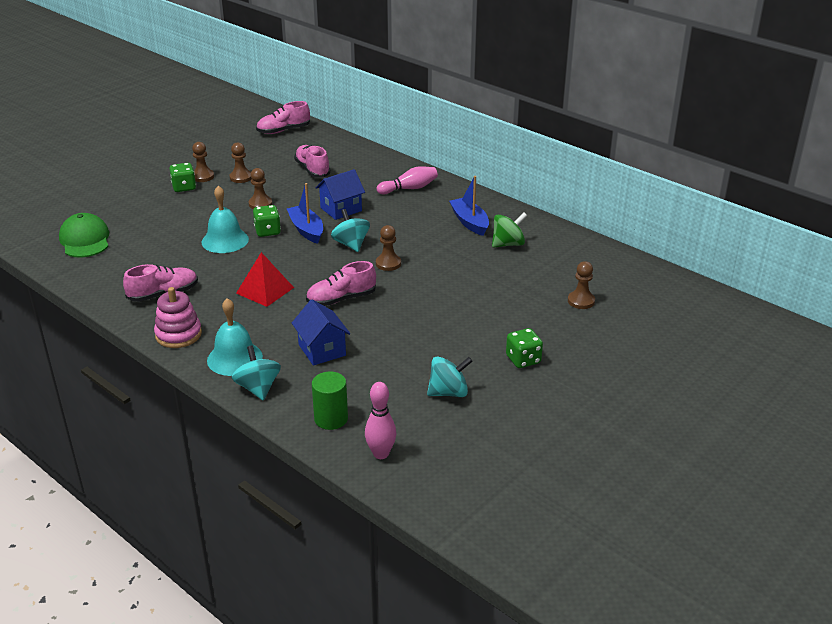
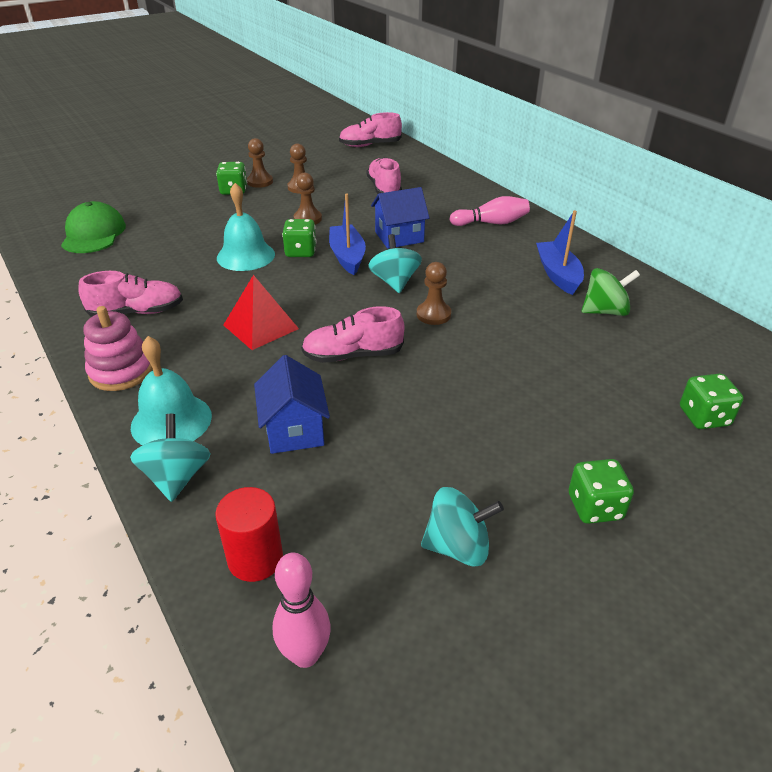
camera: 15 degrees right, 5 degrees up
(331, 419) = (255, 559): green cylinder -> red cylinder
(581, 301) = (704, 417): brown pawn -> green dice

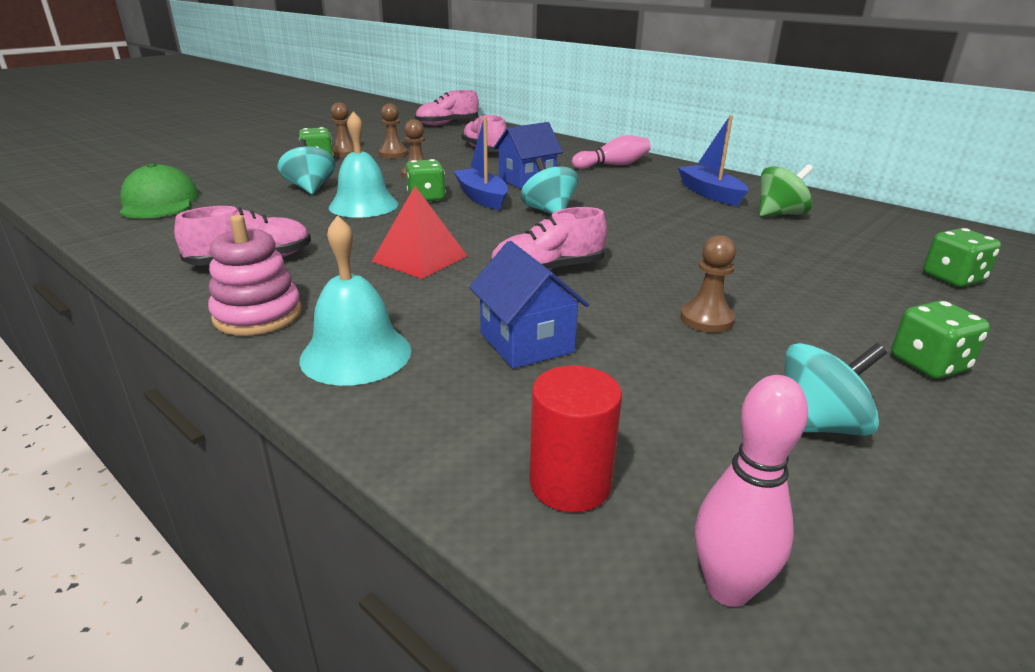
camera: 15 degrees left, 10 degrees down
(177, 477) = (398, 411): turquoise spinning top -> turquoise spinning top (310, 188)
(433, 314) = (611, 231): brown pawn -> brown pawn (706, 319)

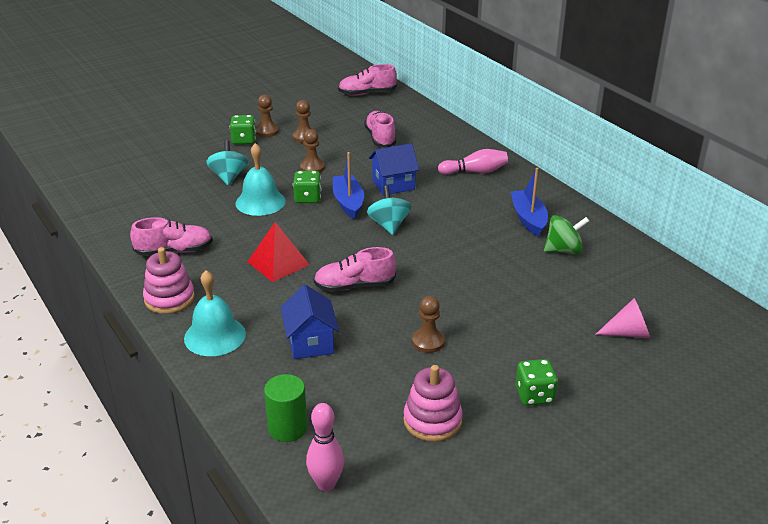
camera: 15 degrees right, 5 degrees up
(159, 202) = (125, 182): green cap -> none
(570, 483) = (287, 428): red cylinder -> green cylinder
(818, 425) = (432, 420): turquoise spinning top -> pink stacking toy
(952, 278) = (628, 333): green dice -> pink cone

